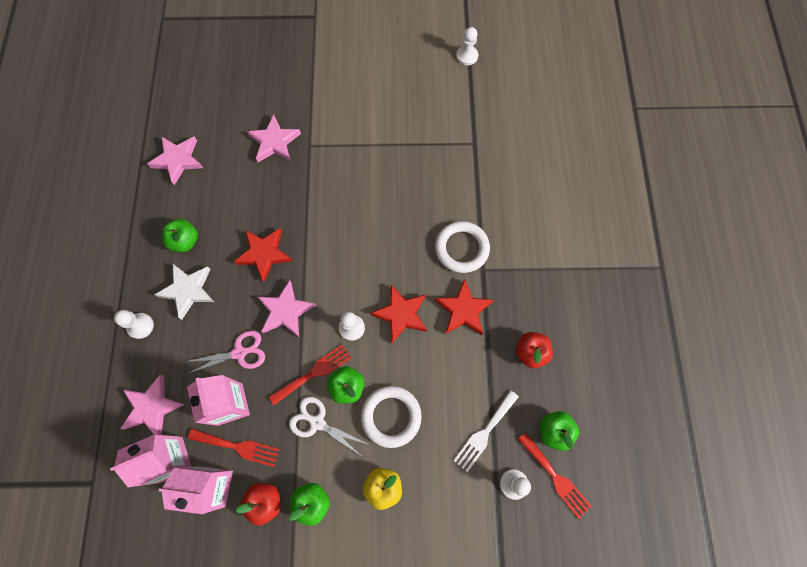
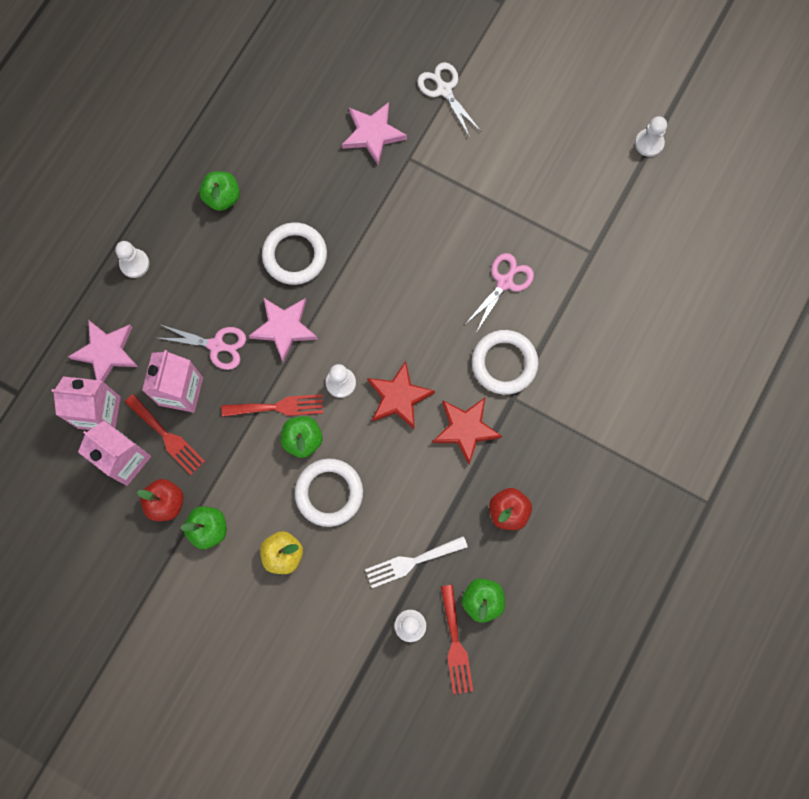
camera: 30 degrees right, 5 degrees up
(178, 160) = (260, 101): pink star -> none
(188, 290) = (198, 252): white star -> none
(264, 254) = (295, 255): red star -> white ring
(317, 422) = (254, 457): white scissors -> white scissors (444, 90)
(427, 193) = (505, 282): none -> pink scissors

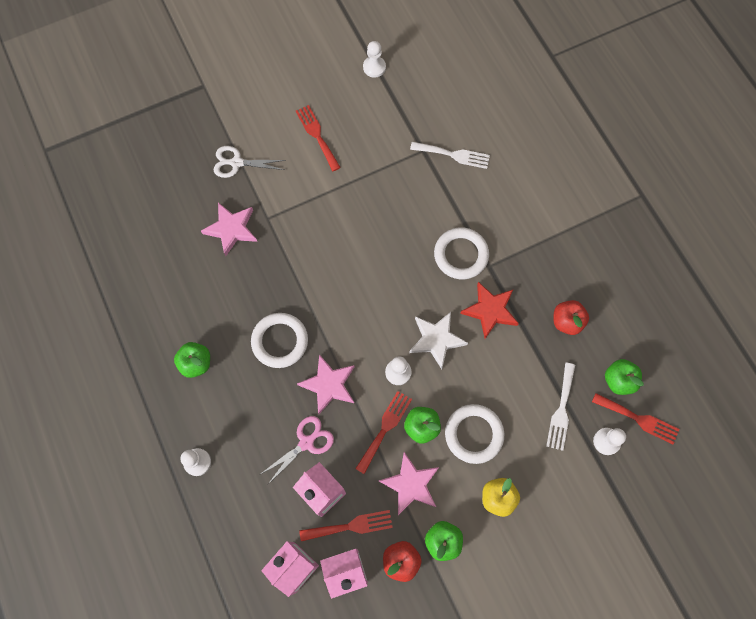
camera: 55 degrees left, 5 degrees down
(106, 352) = (251, 530): pink star -> pink star (410, 484)
(399, 397) = (436, 339): red star -> white star
(505, 282) = (404, 216): pink scissors -> none
(530, 142) = (317, 135): none -> red fork
(609, 285) = (453, 155): none -> white fork

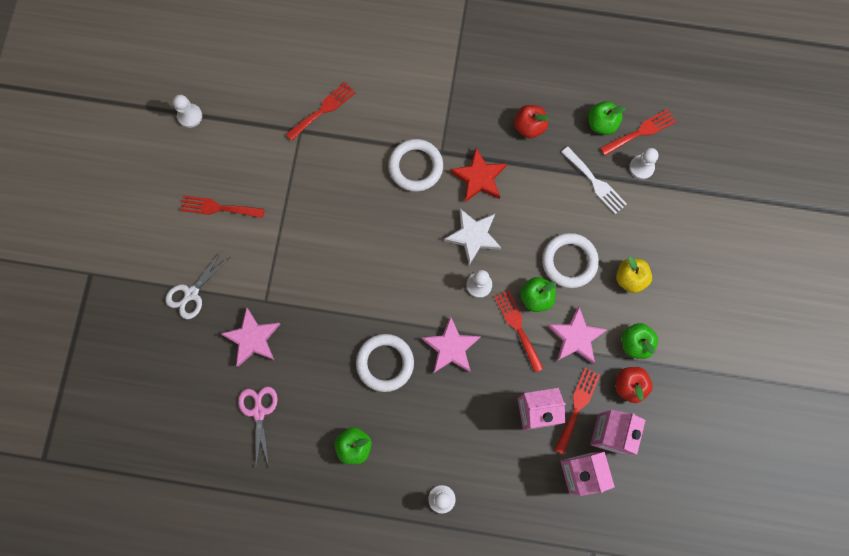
camera: 55 degrees left, 5 degrees up
(306, 442) = (486, 398): pink scissors -> pink scissors (259, 412)
(453, 155) = (323, 110): white fork -> red fork

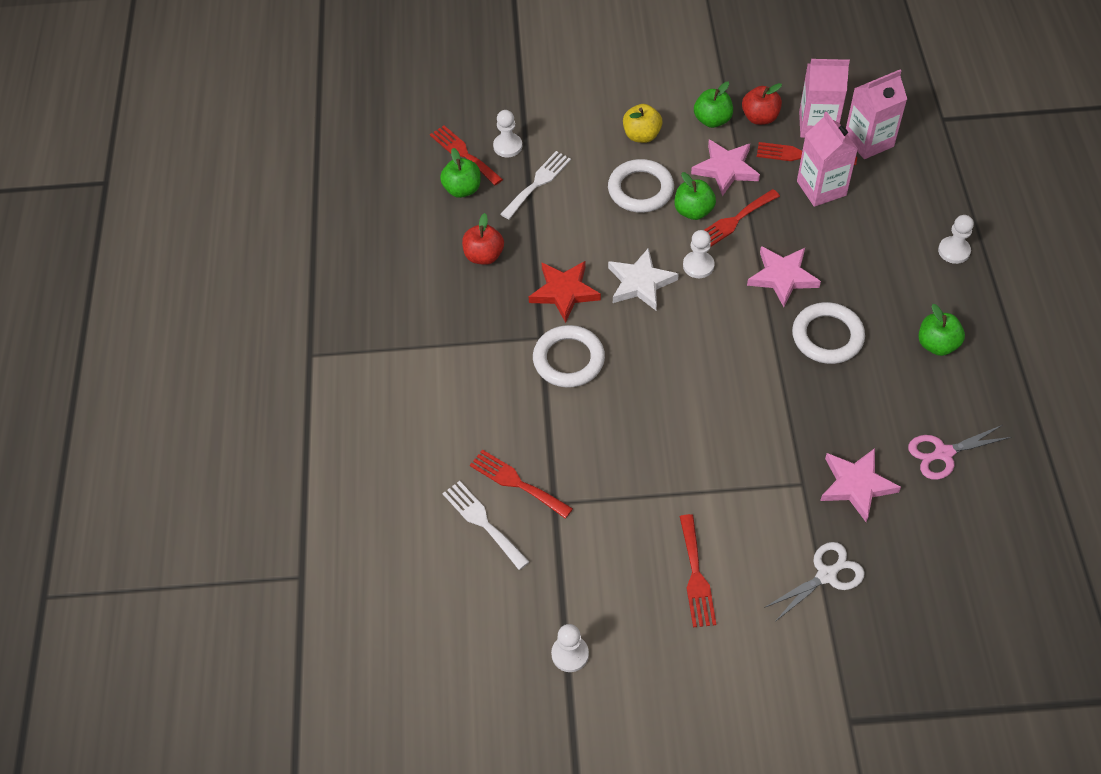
camera: 100 degrees left, 20 degrees down
(191, 293) = (826, 575): white scissors -> white scissors turned 60 degrees counterclockwise
(299, 82) = (483, 522): none -> white fork

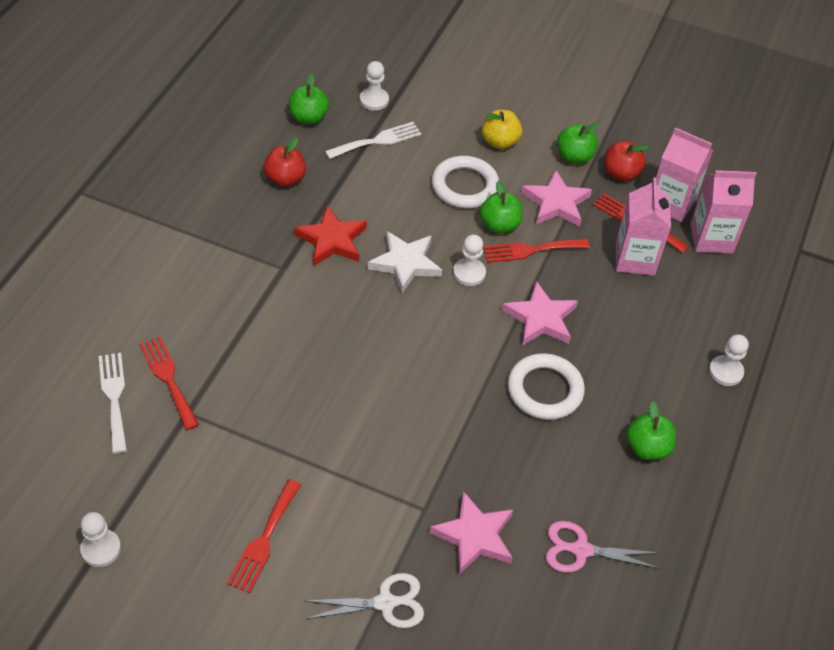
camera: 20 degrees right, 5 degrees down
(464, 154) = (331, 90): red fork -> none
(568, 359) = (292, 298): white ring -> none

